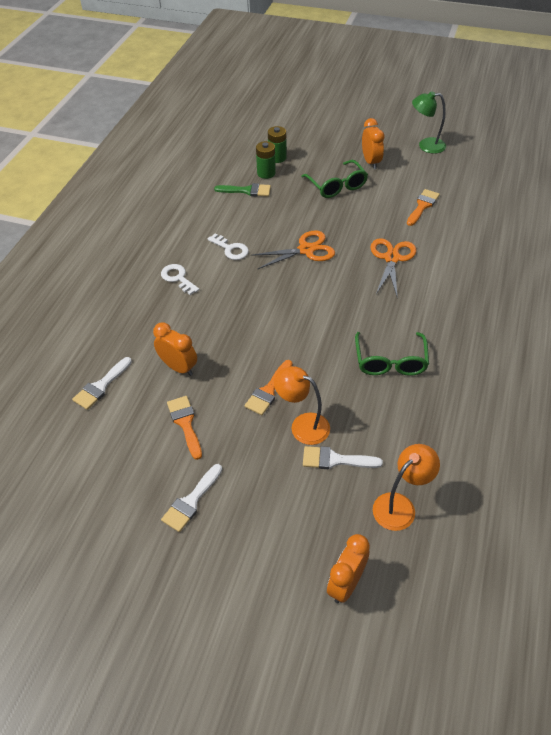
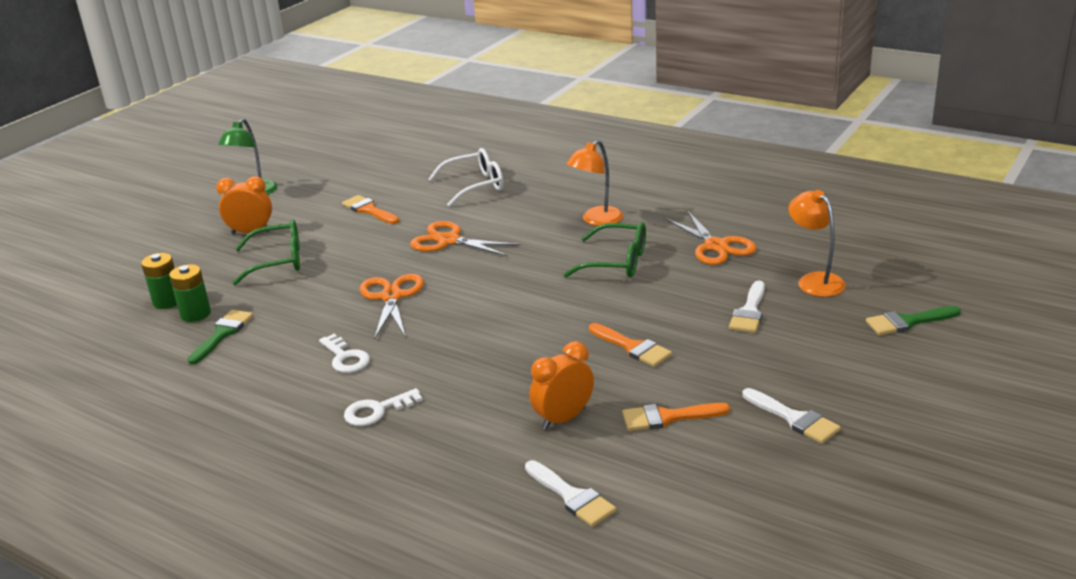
camera: 75 degrees left, 20 degrees down
(231, 249) = (345, 358): white key -> white key turned 90 degrees clockwise
(302, 425) = (694, 328): orange lamp -> orange lamp (596, 220)
(346, 584) = (907, 322): orange clock -> green brush
(439, 425) = (716, 246): none -> orange scissors
(486, 251) = (475, 185): none -> white glasses

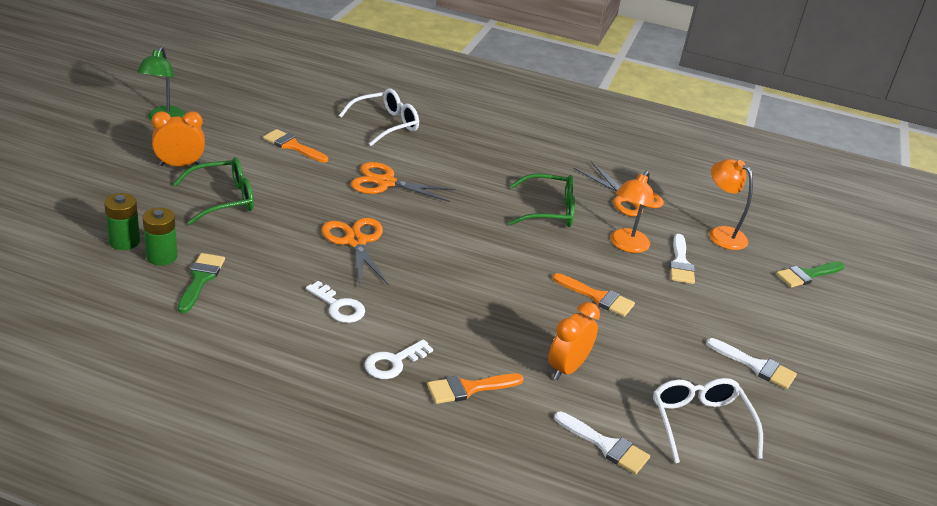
camera: 20 degrees left, 5 degrees up
(596, 220) = (514, 167): orange lamp -> orange lamp (626, 245)
(667, 417) = (654, 366): orange brush -> orange brush (468, 388)
(695, 477) = (699, 423): none -> white glasses

